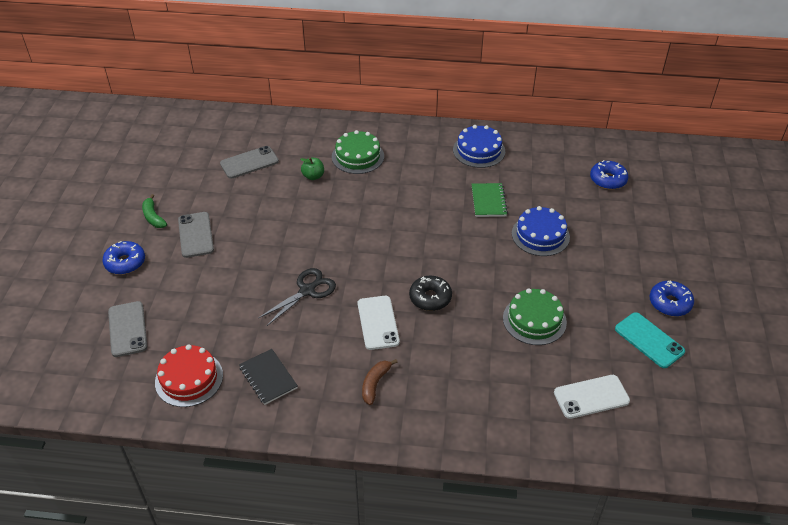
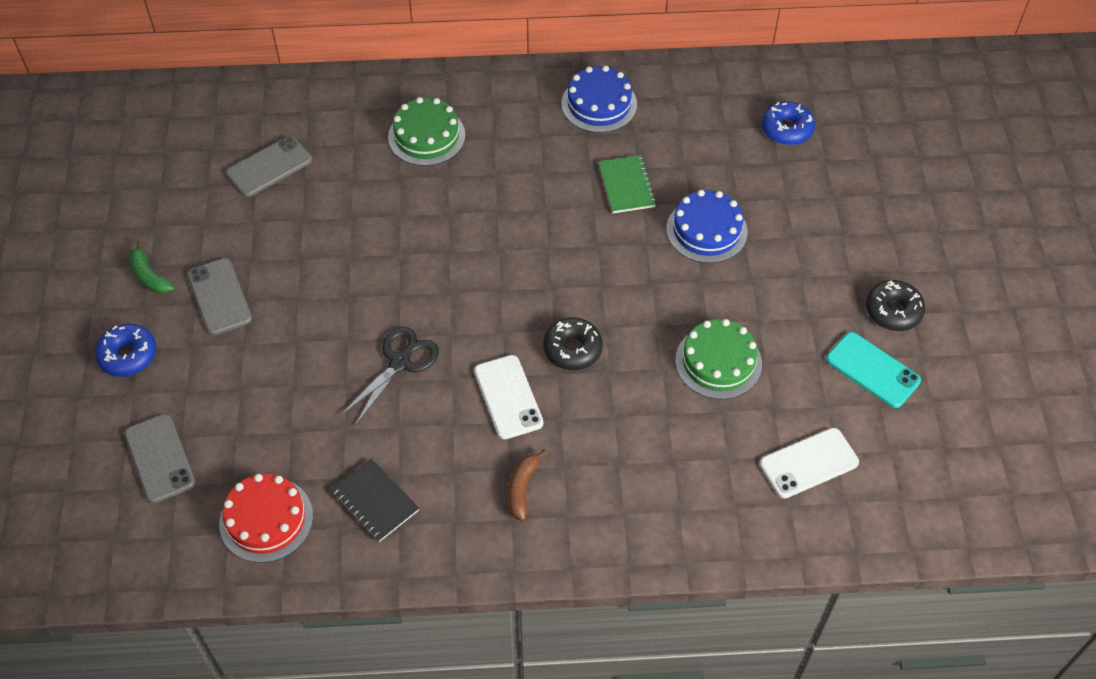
camera: 10 degrees left, 10 degrees up
(313, 176) = (368, 178): green apple -> none
(670, 303) = (893, 311): blue donut -> black donut

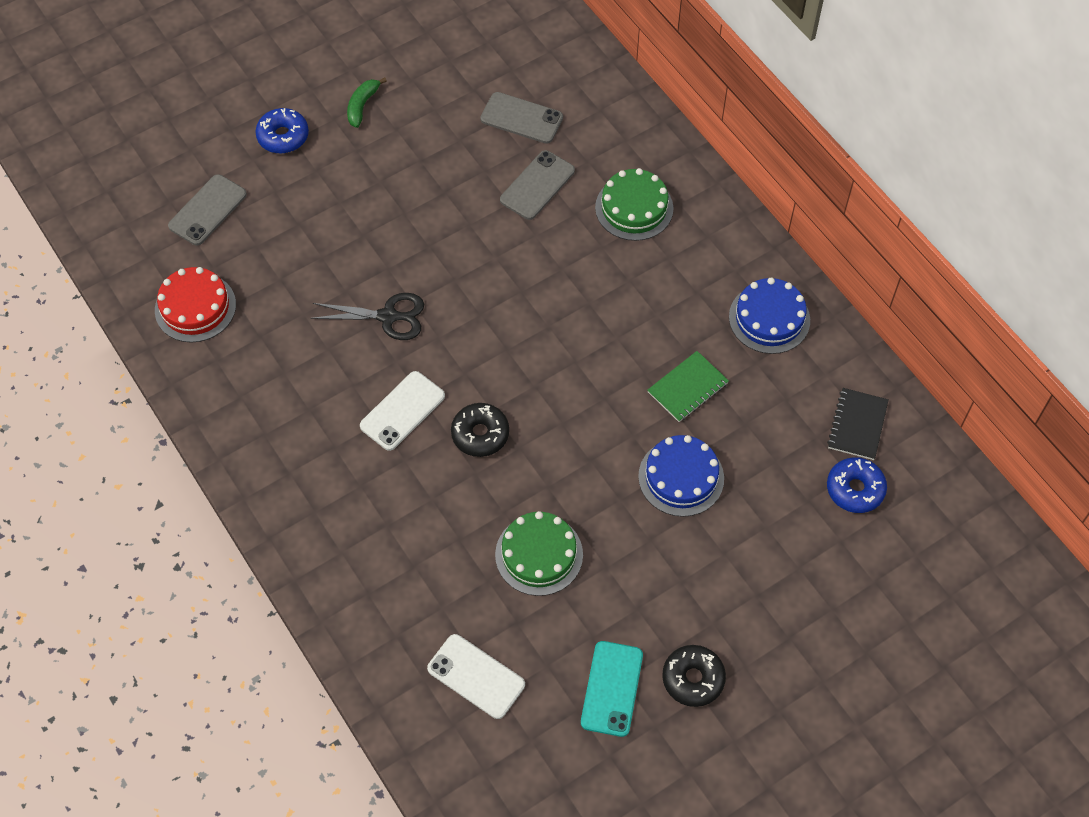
camera: 60 degrees right, 5 degrees up
(219, 297) = (373, 161): grey phone -> grey phone (537, 185)
(375, 501) = (251, 370): black notebook -> black notebook (857, 425)
(522, 488) = (322, 466): brown banana -> none

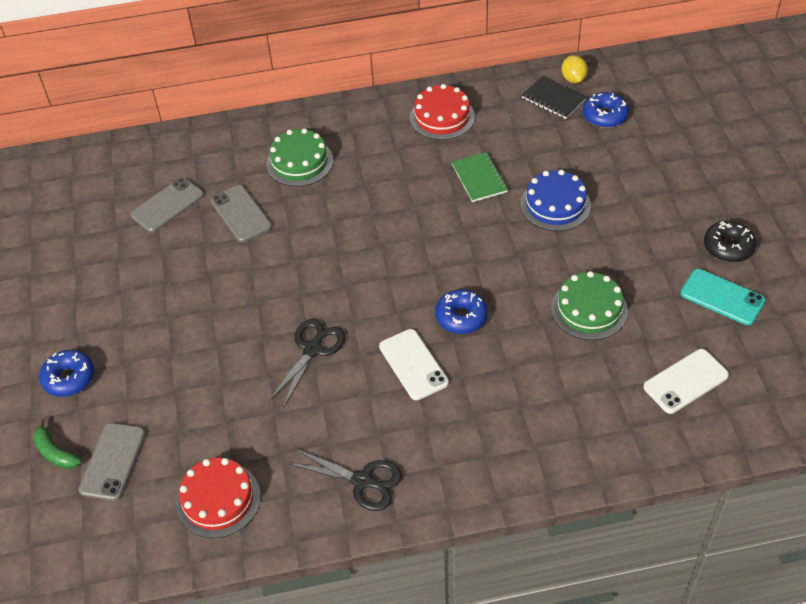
camera: 65 degrees left, 10 degrees down
(207, 210) = (113, 461): grey phone -> grey phone turned 45 degrees clockwise
(252, 415) = (362, 481): none -> black scissors
(362, 106) = (77, 309): green banana -> green banana (55, 452)
(480, 434) = (461, 317): black donut -> blue donut
(769, 318) = (442, 117): blue cake -> red cake
(905, 436) = (573, 79): none -> yellow lemon

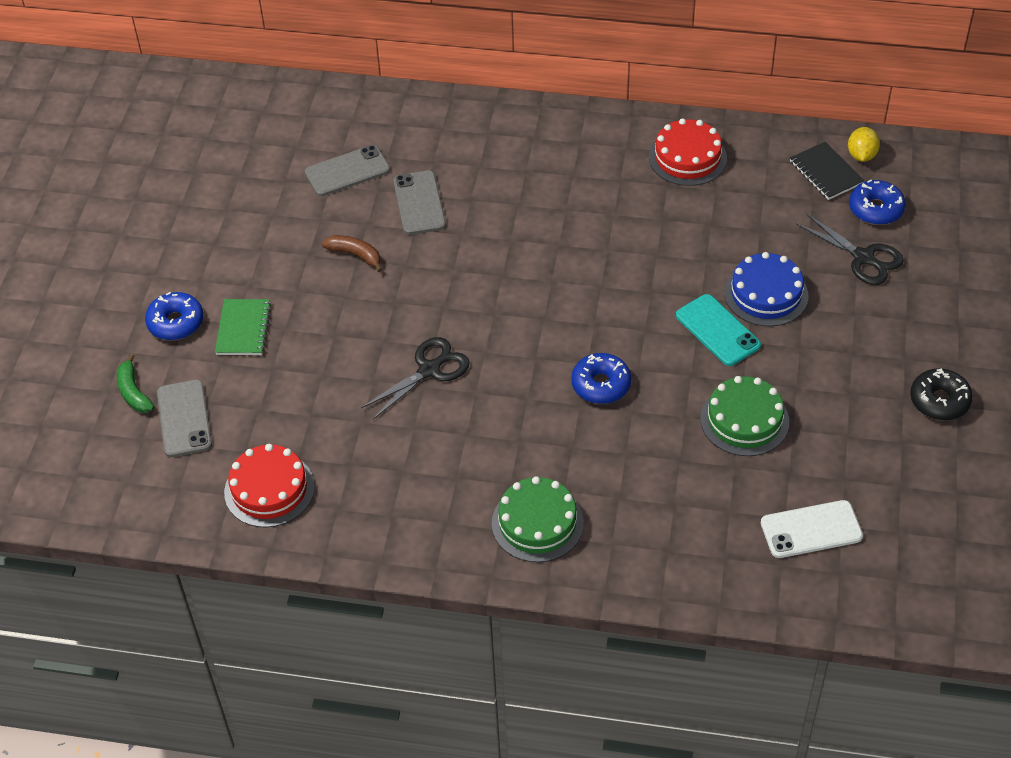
camera: 20 degrees right, 0 degrees up
(113, 461) = (184, 419): grey phone -> grey phone turned 45 degrees counterclockwise
(205, 272) = (355, 255): none -> brown banana
(299, 162) = (507, 164): green cake -> green cake (537, 523)
(362, 481) = (419, 519): black scissors -> black scissors (863, 257)
(413, 364) = (526, 418): white phone -> none
(479, 178) = (695, 240): green notebook -> green notebook (243, 329)
(722, 297) = (902, 453): turquoise phone -> turquoise phone (717, 330)

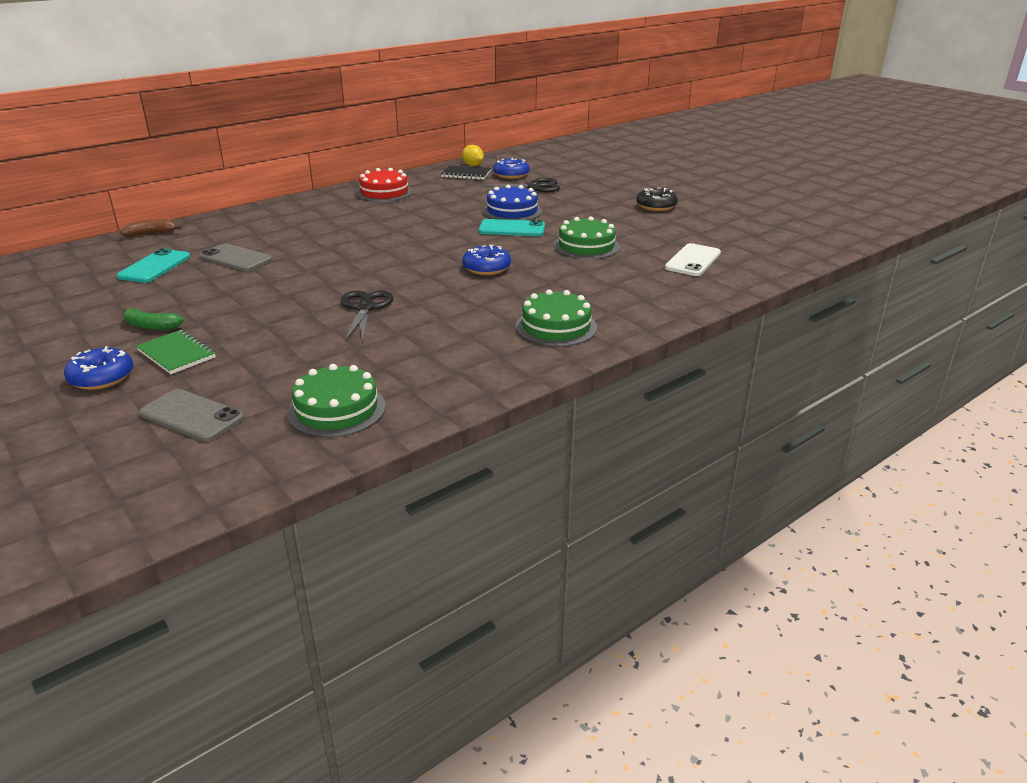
camera: 50 degrees left, 20 degrees down
(133, 392) = (113, 427): green banana -> green banana (151, 326)
(269, 489) = (336, 409): red cake -> green cake
(347, 171) = (154, 267): grey phone -> turquoise phone
(355, 255) = (221, 291): brown banana -> brown banana (151, 233)

